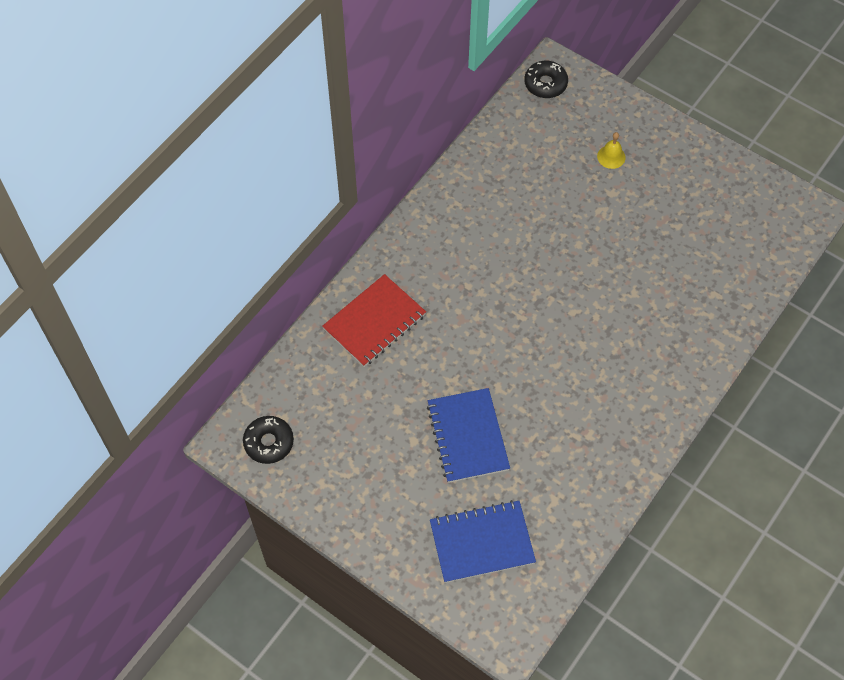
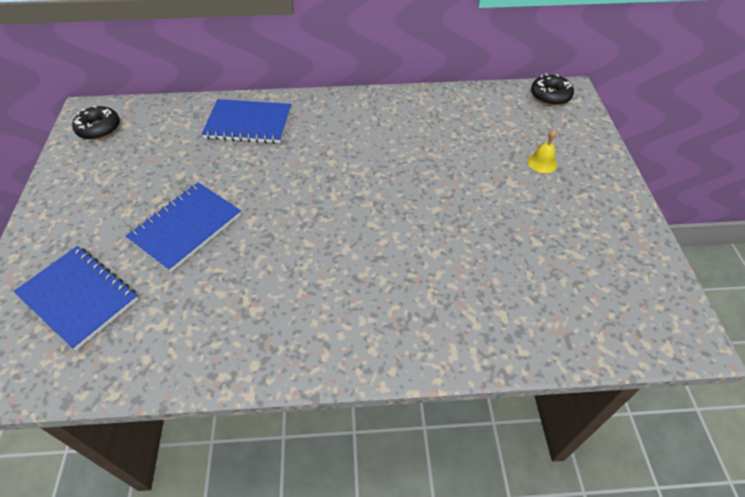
camera: 50 degrees right, 10 degrees down
(374, 322) = (248, 124): red notebook -> blue notebook

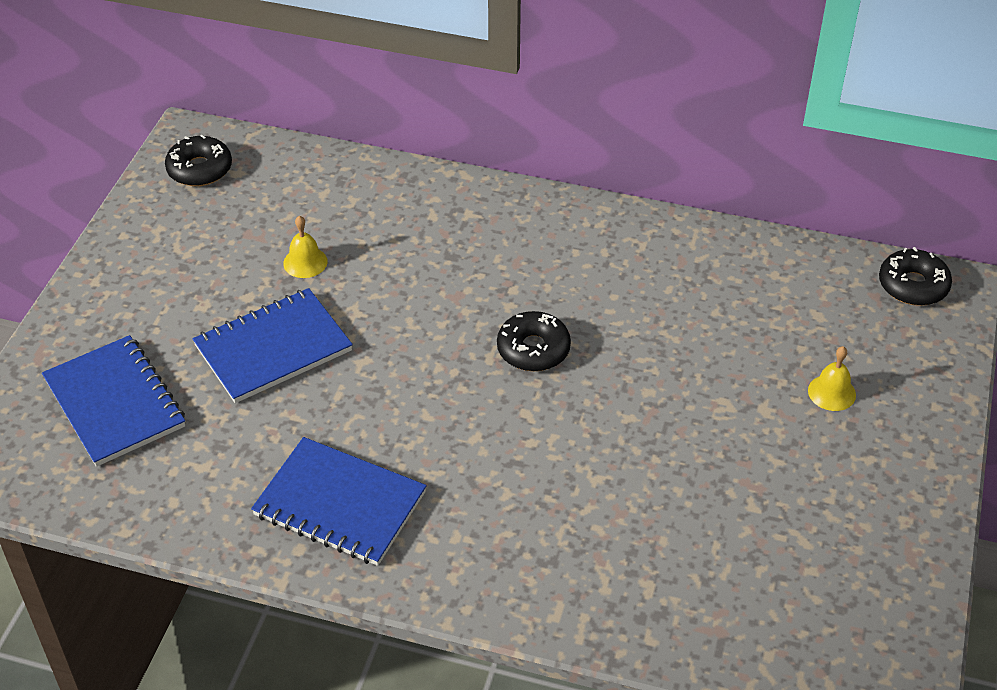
camera: 20 degrees right, 5 degrees down
(189, 167) = (305, 262): none -> yellow bell
(248, 124) = (411, 214): blue notebook -> blue notebook (340, 504)
(358, 183) = (533, 349): none -> black donut

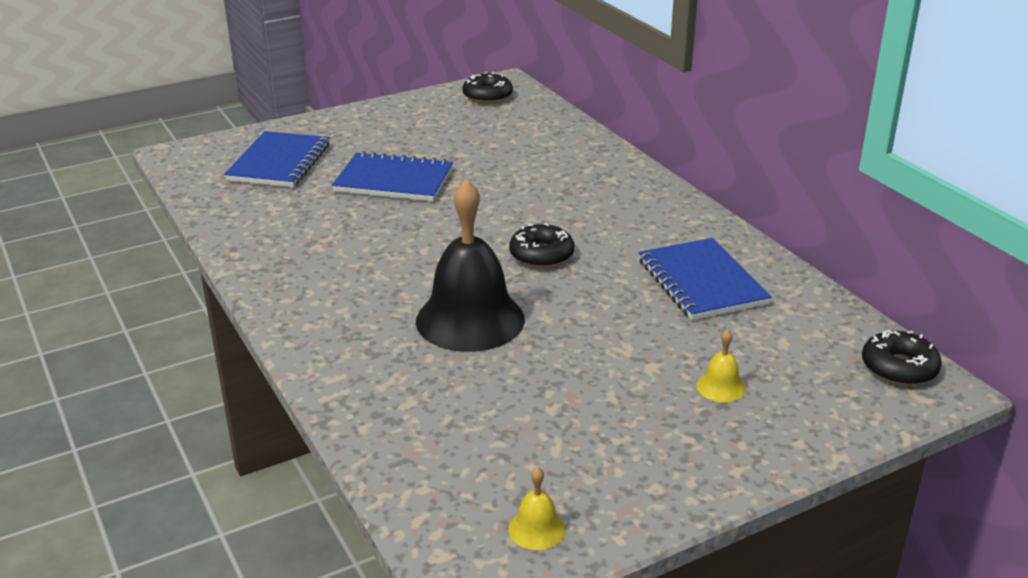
camera: 45 degrees right, 15 degrees down
(305, 262) = (476, 155): yellow bell -> yellow bell (537, 529)
(340, 504) = (308, 260): blue notebook -> blue notebook (701, 282)
(575, 465) = (470, 319): none -> black bell

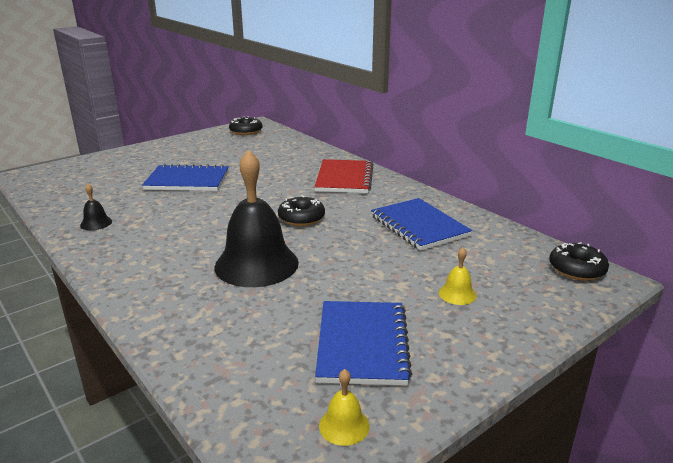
camera: 10 degrees left, 5 degrees down
(270, 240) = (96, 223): none -> black bell
(279, 162) = (102, 175): blue notebook -> blue notebook (362, 344)
(616, 194) = (344, 178): none -> red notebook

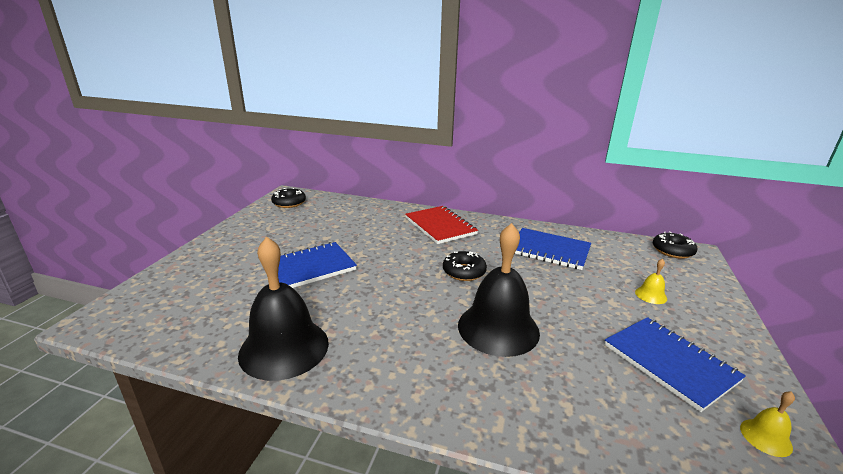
camera: 35 degrees left, 0 degrees up
(96, 223) = (284, 348): black bell -> black bell, size x2.43

